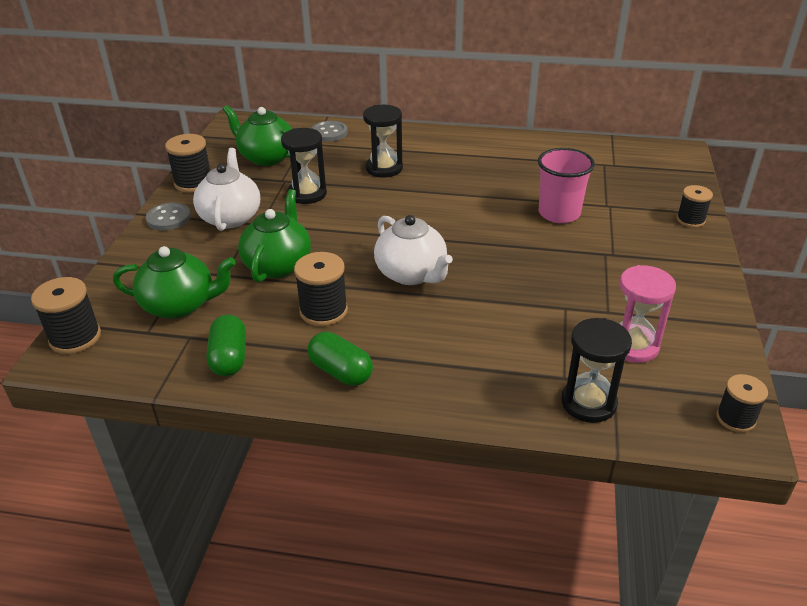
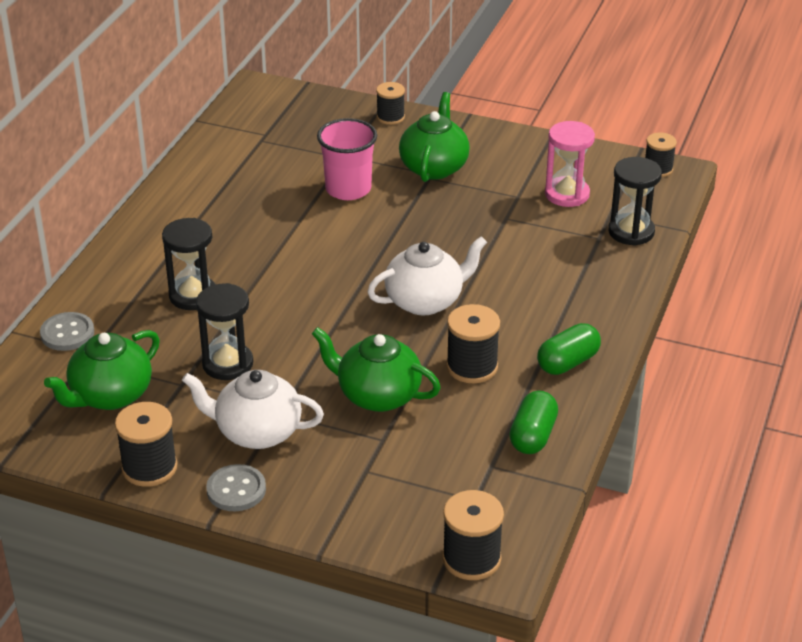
camera: 80 degrees left, 0 degrees up
(180, 305) = (432, 474): green teapot -> green teapot (434, 167)
(229, 358) = (533, 436): green capsule -> green capsule turned 75 degrees counterclockwise

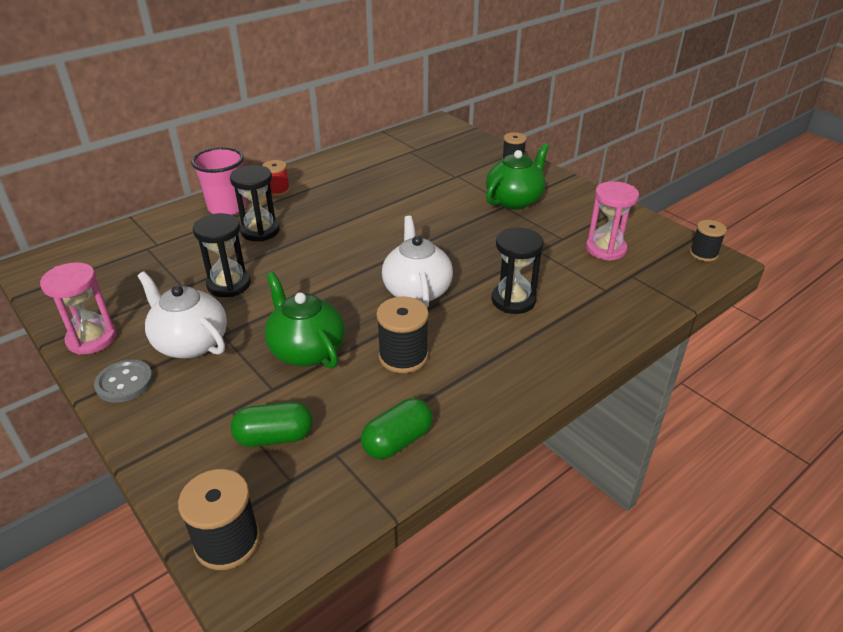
camera: 30 degrees right, 0 degrees up
(67, 333) = (157, 228): grey button -> none
(110, 395) = (131, 277): green teapot -> none
(149, 467) = (92, 339): black spool -> pink hourglass
(157, 241) = (277, 190): none -> red spool
(348, 189) = (437, 196): pink cup -> pink cup (227, 207)
(425, 301) = (417, 290): white teapot -> white teapot turned 105 degrees counterclockwise
(567, 362) = (489, 385): green capsule -> green capsule (274, 437)
(631, 232) = (640, 295): black hourglass -> black hourglass (513, 300)

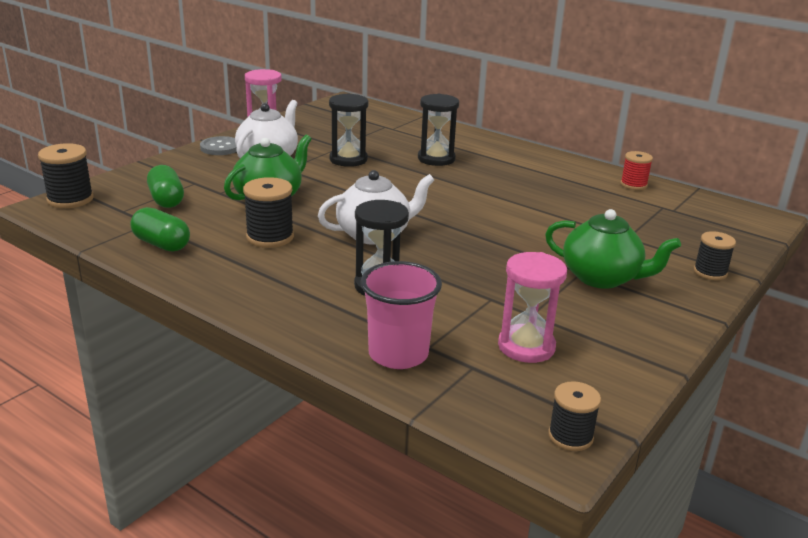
camera: 75 degrees right, 10 degrees down
(227, 207) = (466, 142): pink cup -> pink cup (398, 354)
(277, 190) = (513, 156): red spool -> red spool (633, 185)

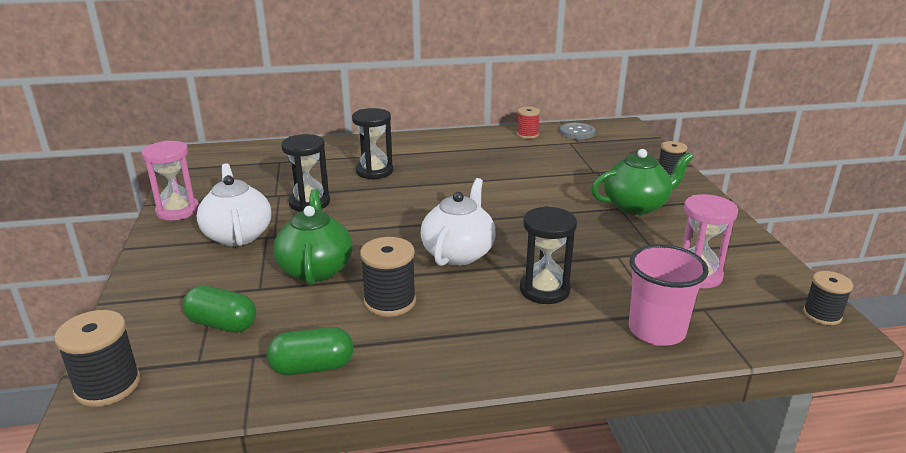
camera: 45 degrees left, 0 degrees up
(220, 147) = (166, 247): grey button -> grey button (577, 132)

